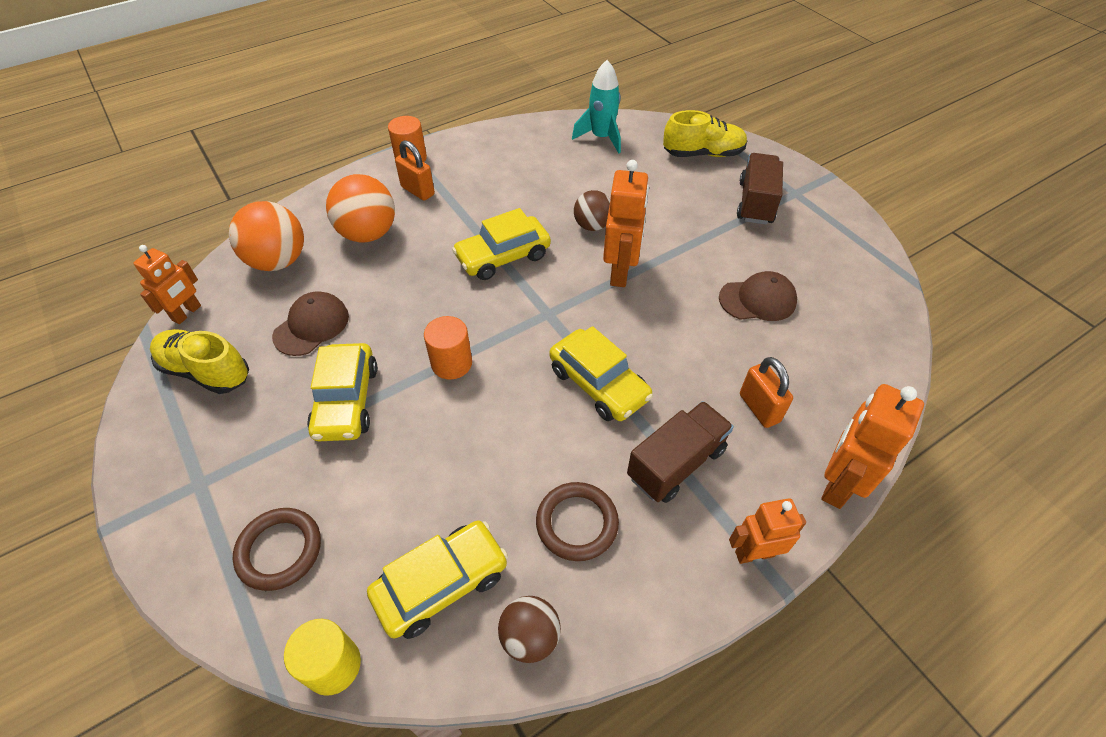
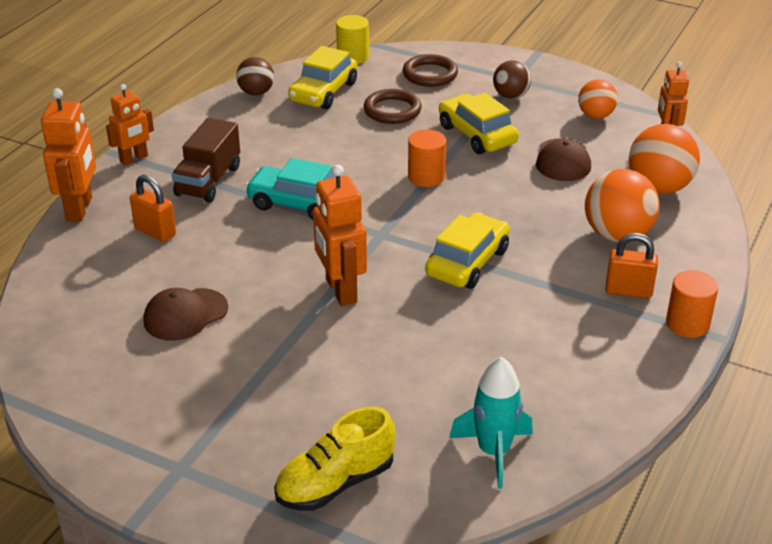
camera: 150 degrees right, 15 degrees down
(206, 371) = (595, 116): yellow shoe -> orange ball
(577, 523) = (260, 135): brown ring -> brown ring (392, 110)
(592, 226) = (405, 325): brown ball -> brown ball (510, 96)
(598, 384) = (298, 203): yellow car -> turquoise car
(755, 203) = (228, 430): brown truck -> none

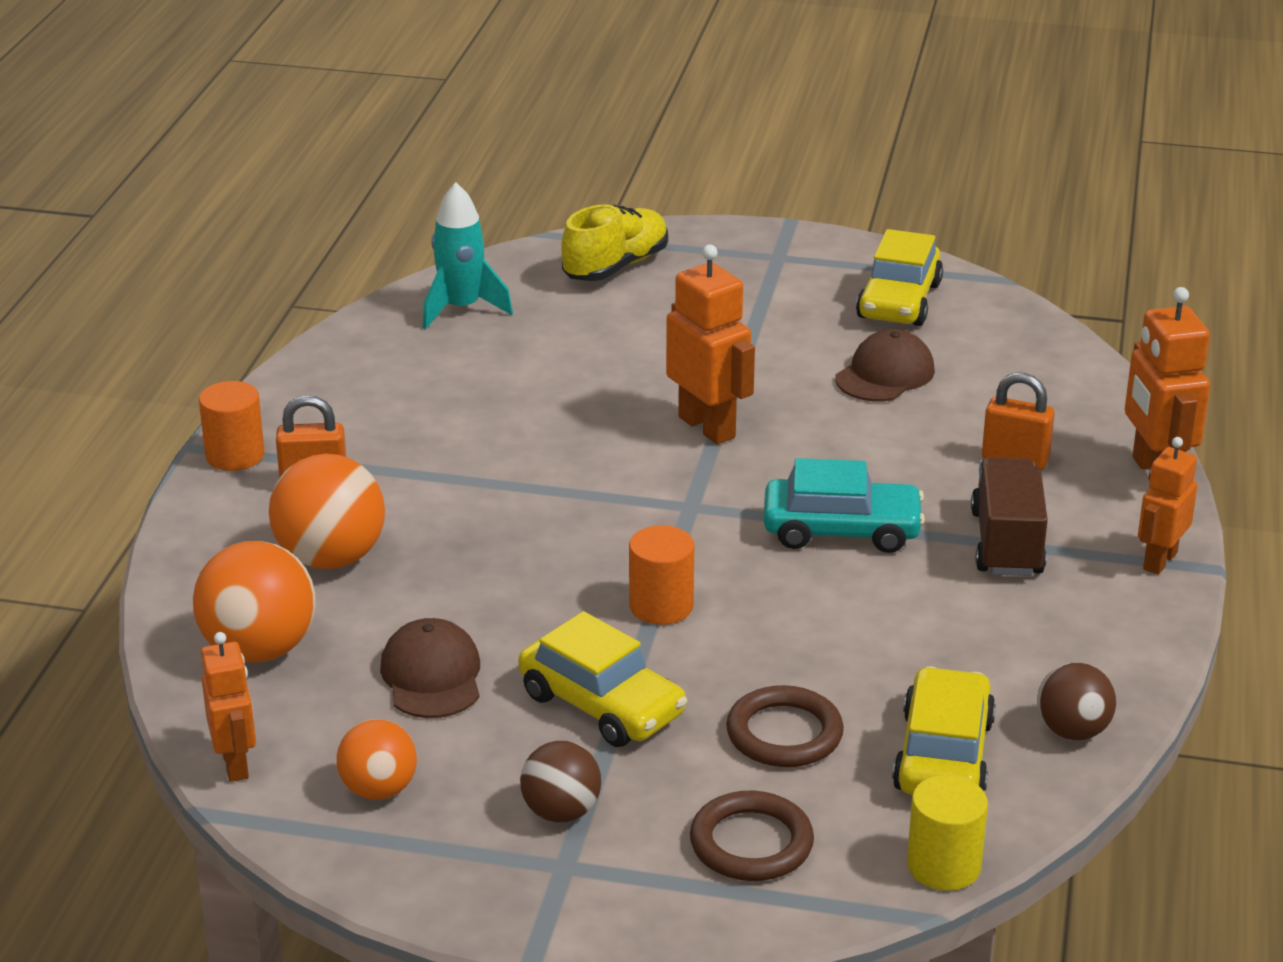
camera: 165 degrees right, 5 degrees down
(467, 262) = (549, 486): yellow car -> yellow car (899, 301)

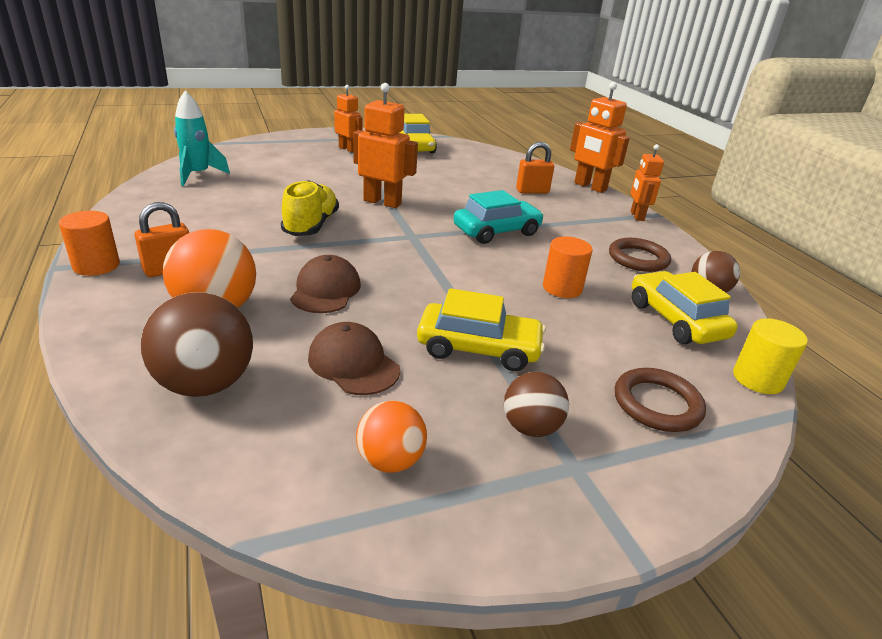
camera: 35 degrees left, 0 degrees up
(236, 764) = (252, 485): orange robot -> orange robot (348, 149)
(259, 650) = (205, 384): orange ball -> brown ball
(616, 267) = (268, 150): yellow shoe -> yellow shoe (311, 225)
(661, 606) = (451, 285): orange cylinder -> orange cylinder (562, 288)
(784, 733) = (592, 333): brown ring -> brown ring (638, 259)
(885, 374) = (440, 171): brown cap -> brown cap (325, 290)
(1006, 543) = (572, 222): brown truck -> none

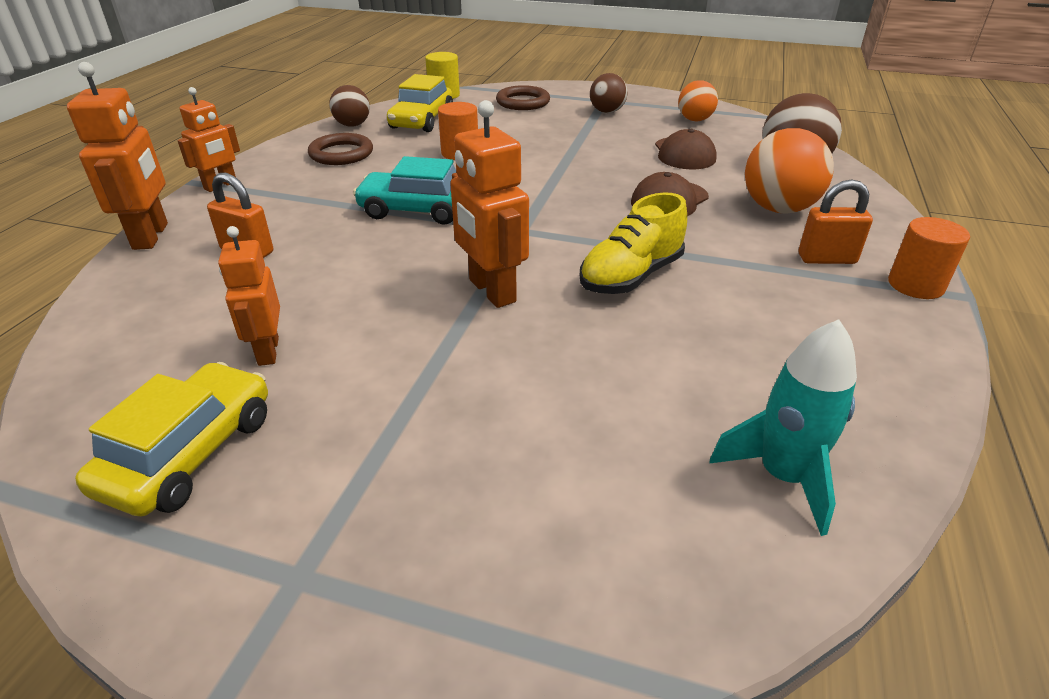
camera: 140 degrees left, 5 degrees up
(348, 149) = (358, 497): orange robot -> orange robot (268, 351)
(478, 348) = (588, 141): yellow car -> none

